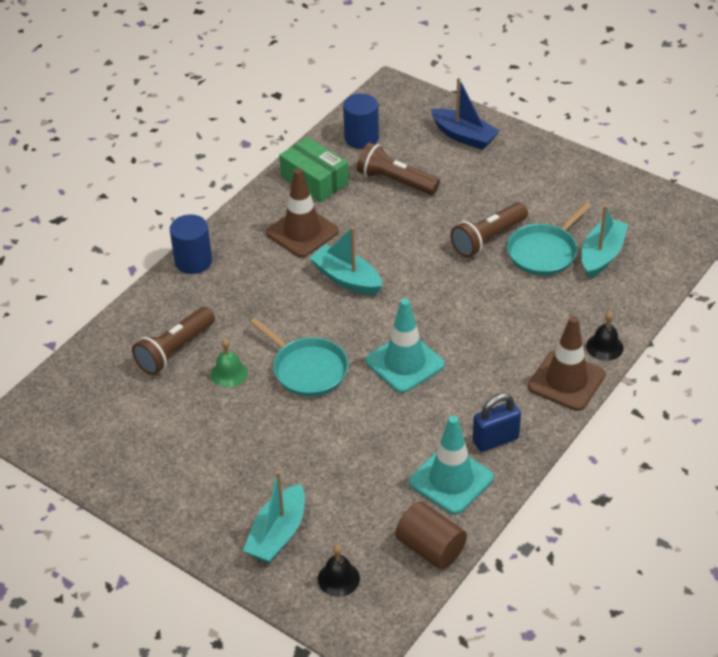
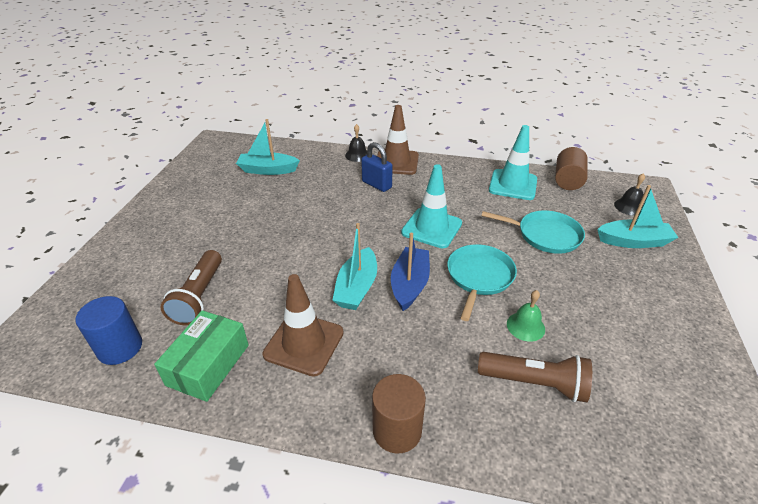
camera: 115 degrees left, 5 degrees down
(193, 261) = (397, 430): blue cylinder -> brown cylinder
(464, 136) = (116, 268): blue boat -> blue boat (409, 284)
(488, 239) = (269, 221): brown flashlight -> none
(495, 440) = (466, 176): blue padlock -> blue padlock (376, 185)
(544, 252) = (274, 193): turquoise pan -> turquoise pan (545, 235)

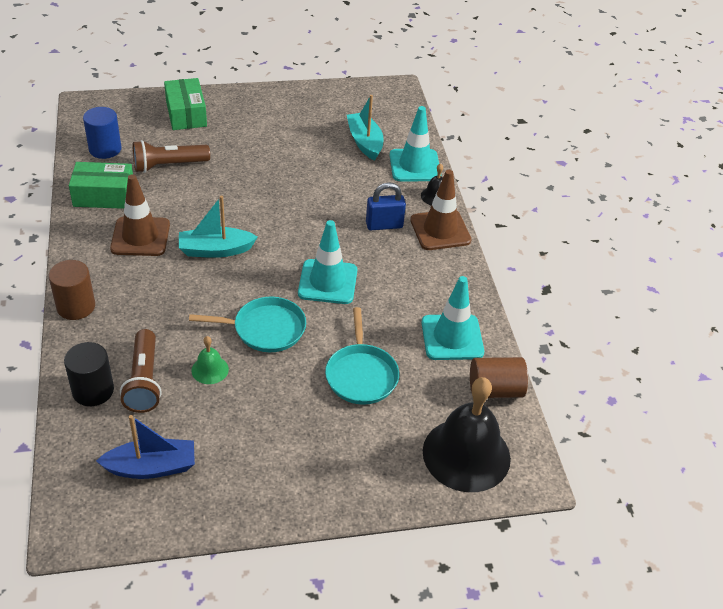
camera: 65 degrees right, 5 degrees up
(123, 265) = (186, 114): none -> green box
(315, 155) = (415, 166): none -> turquoise traffic cone
(376, 185) = (384, 225): blue padlock -> blue padlock turned 60 degrees clockwise
(409, 284) = (234, 282): blue boat -> blue boat (152, 467)
(544, 436) = (93, 390): none -> black cylinder
(629, 207) = (466, 454): black bell -> black bell, size x2.26
(633, 241) = (389, 456): turquoise boat -> none

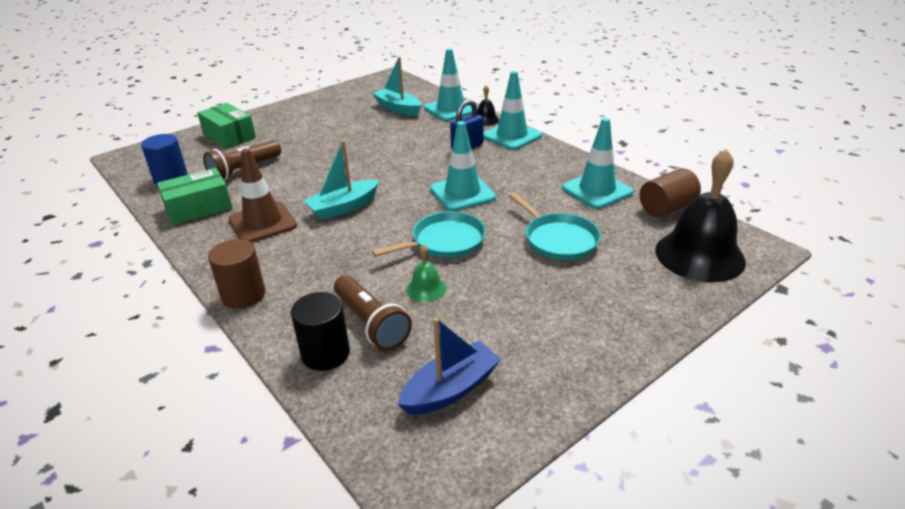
camera: 25 degrees left, 10 degrees down
(440, 230) = (512, 136): brown traffic cone -> turquoise traffic cone

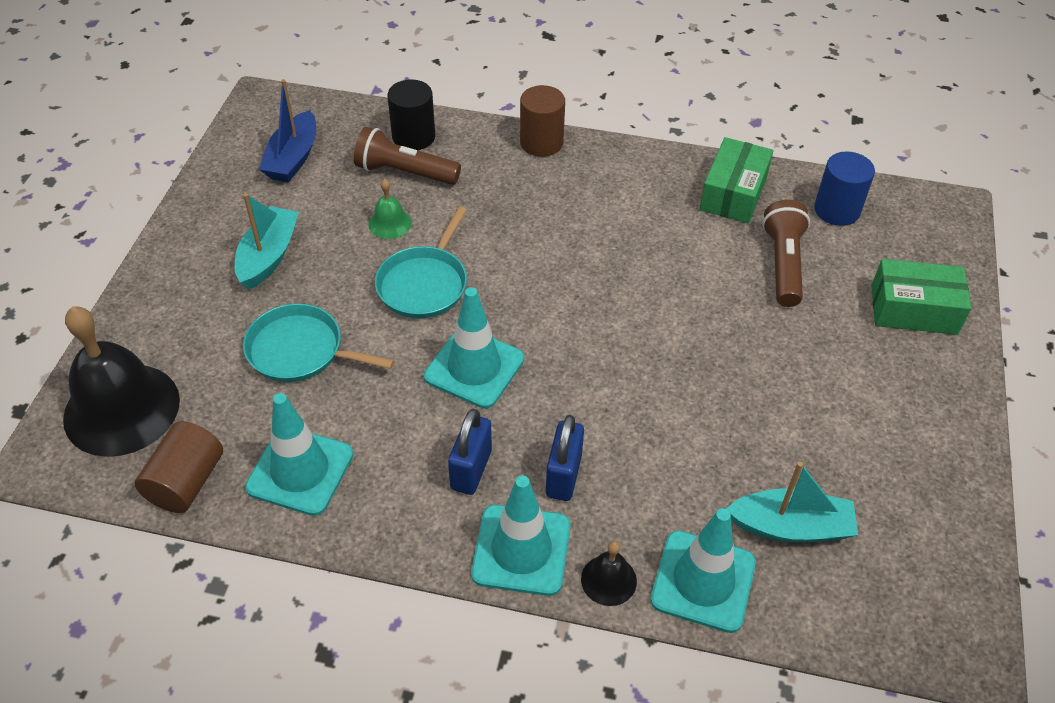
camera: 140 degrees right, 15 degrees up
(262, 223) = (639, 211): brown traffic cone -> none
(343, 207) = (586, 272): turquoise boat -> turquoise boat (268, 256)
(507, 162) = (471, 470): none -> blue padlock

